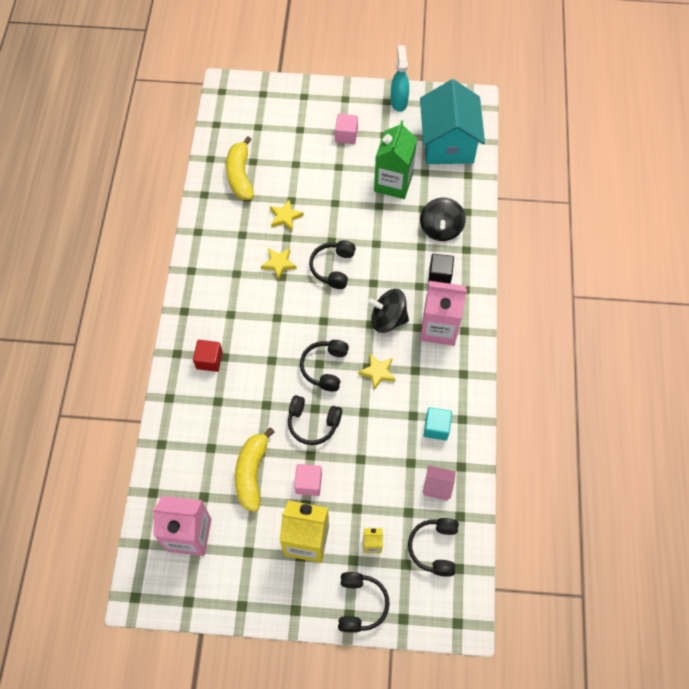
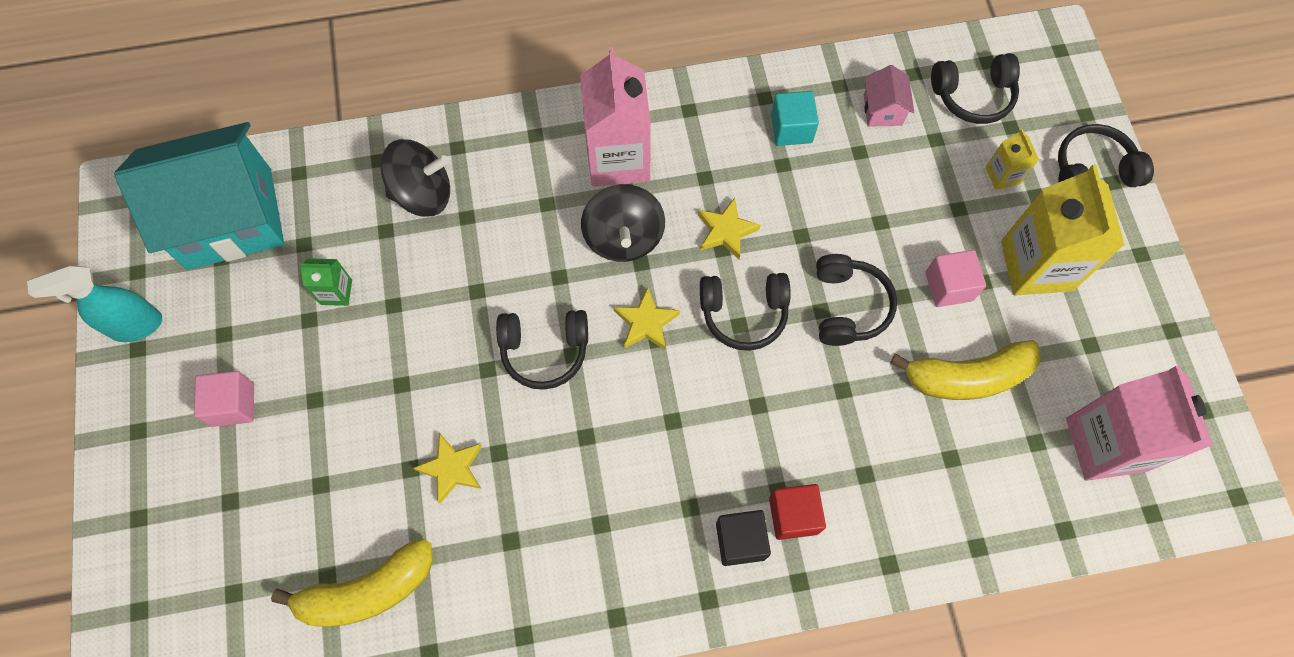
camera: 105 degrees left, 5 degrees up
(279, 264) = (559, 450): yellow star -> yellow star (646, 322)
(393, 183) = (336, 292): green carton -> green carton, size x0.46
(440, 275) = (517, 177): black cube -> black cube (740, 541)

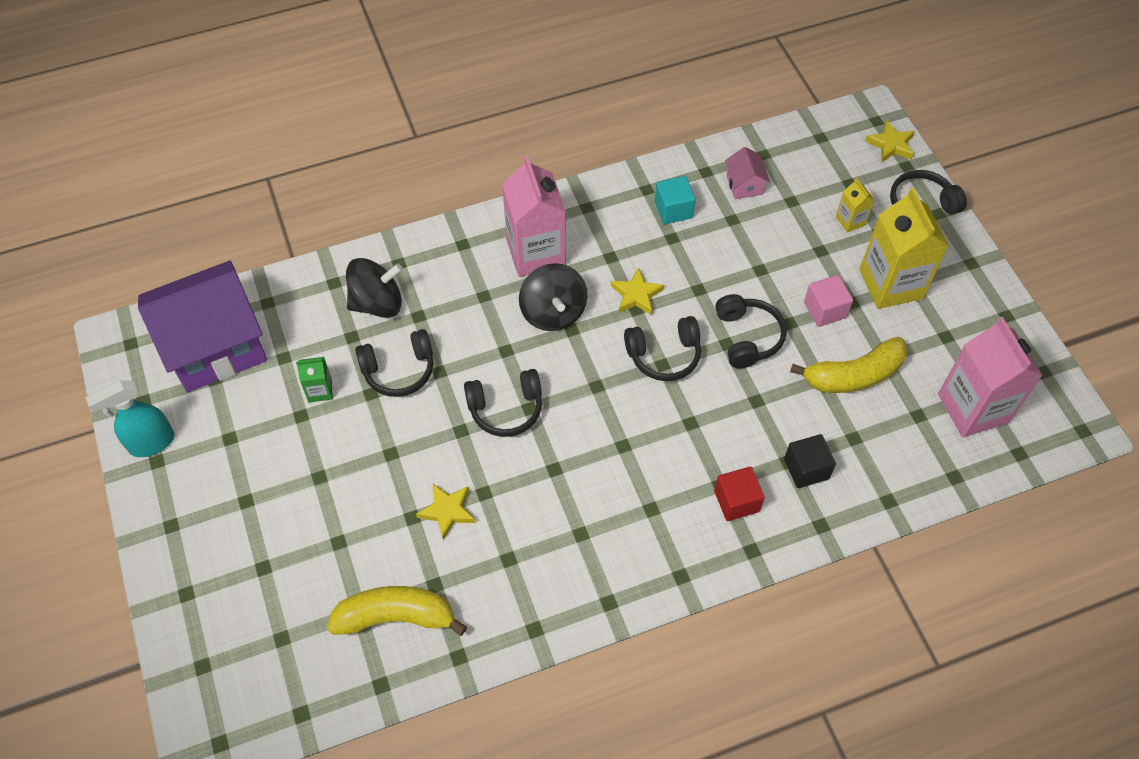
camera: 10 degrees left, 10 degrees down
(230, 218) = (215, 347): turquoise house -> purple house
(233, 404) = (250, 491): pink cube -> none
(367, 590) = (396, 617): yellow banana -> yellow banana turned 150 degrees counterclockwise
(646, 322) = (585, 374): yellow star -> yellow star (891, 145)
(740, 541) = (697, 527): black cube -> black cube (806, 469)
(973, 96) = (814, 164): black headphones -> black headphones (399, 370)

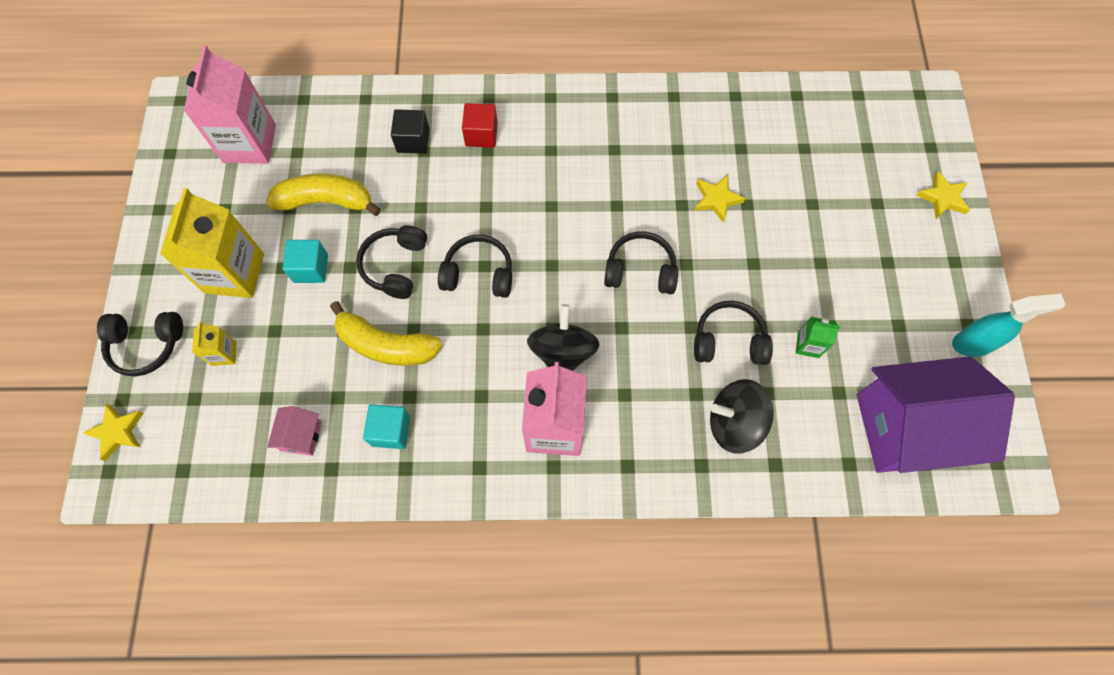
camera: 160 degrees left, 10 degrees up
(396, 617) = (776, 135): yellow banana -> yellow banana (386, 345)
(636, 295) = (475, 343): yellow star -> yellow star (942, 198)
(825, 310) = (310, 268): pink cube -> turquoise cube

